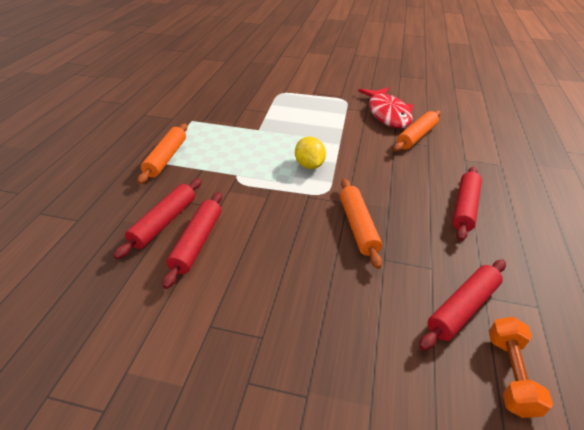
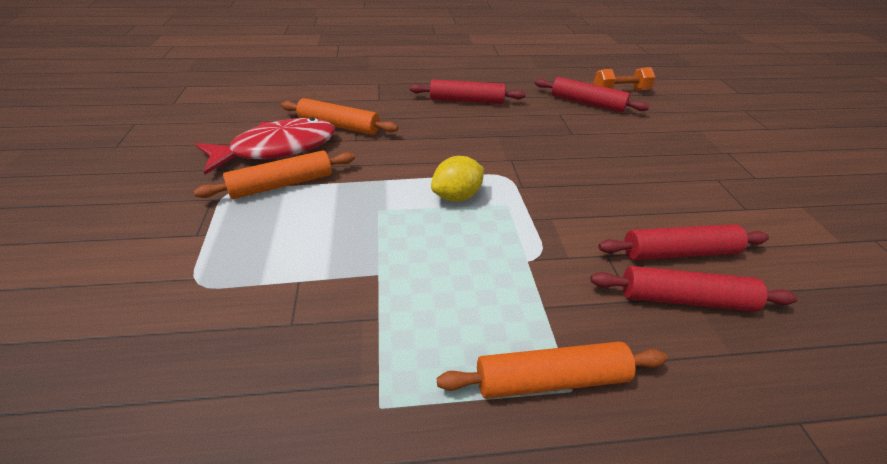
camera: 110 degrees left, 0 degrees up
(358, 226) = (543, 149): orange rolling pin -> orange rolling pin (282, 184)

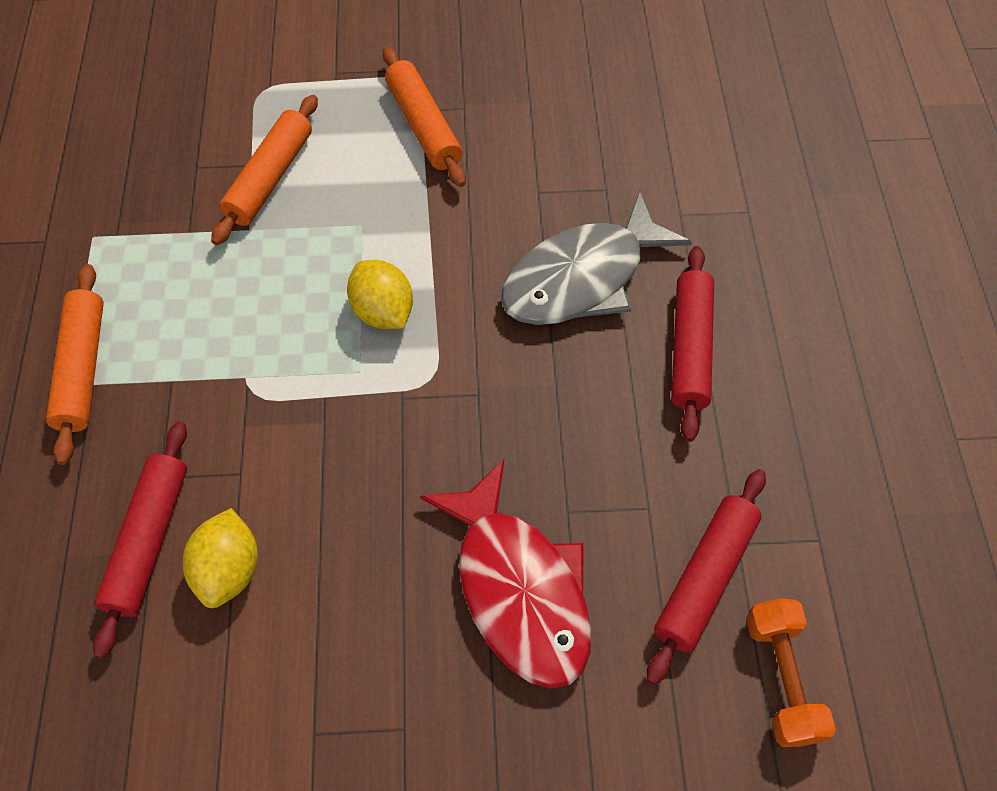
camera: 95 degrees right, 20 degrees up
(277, 149) = (510, 108): red fish -> red fish (519, 589)
(339, 126) = (579, 168): orange rolling pin -> orange rolling pin (270, 178)
(424, 127) = (582, 278): none -> grey fish
(679, 252) = (229, 570): red rolling pin -> yellow lemon

